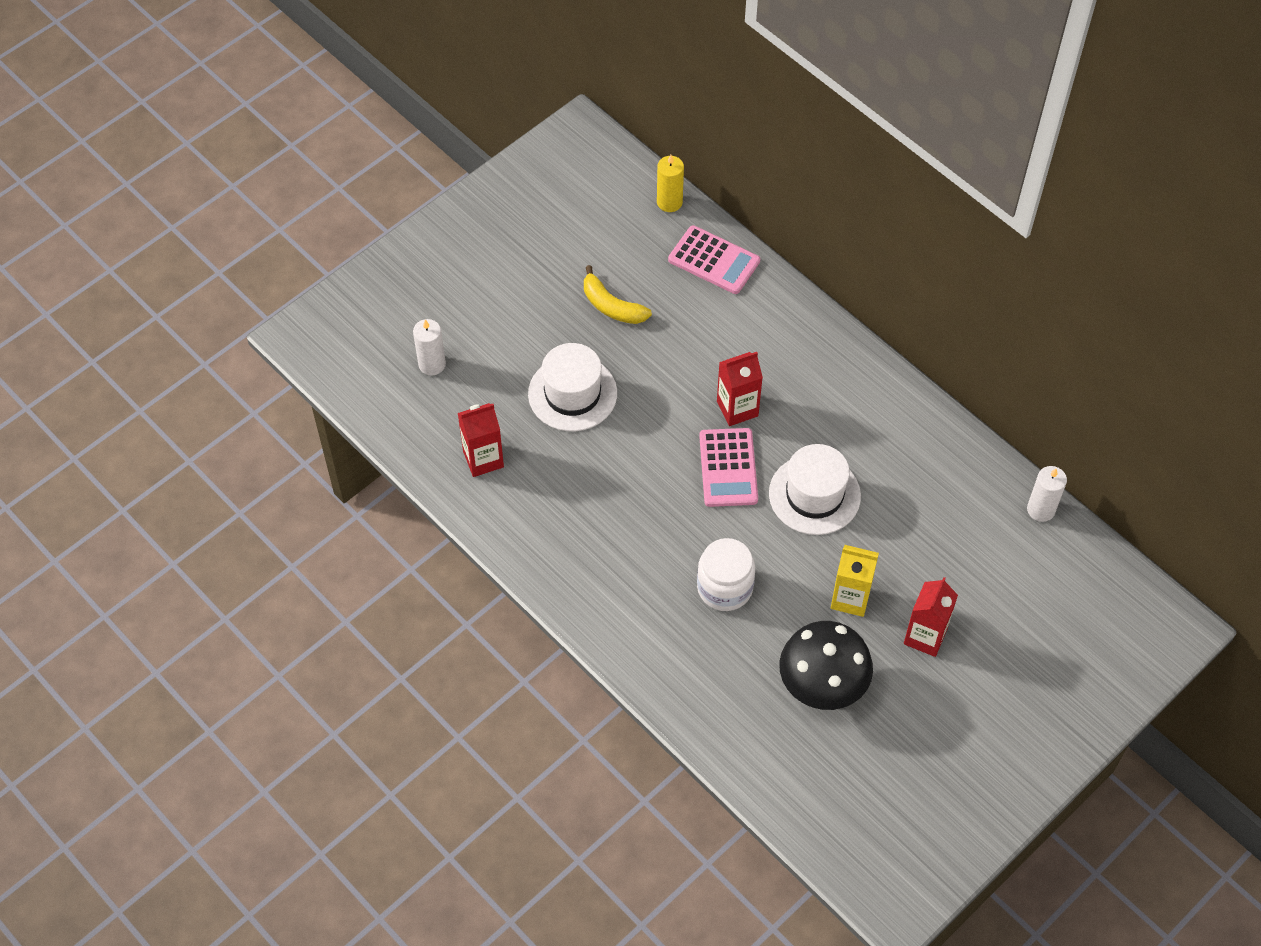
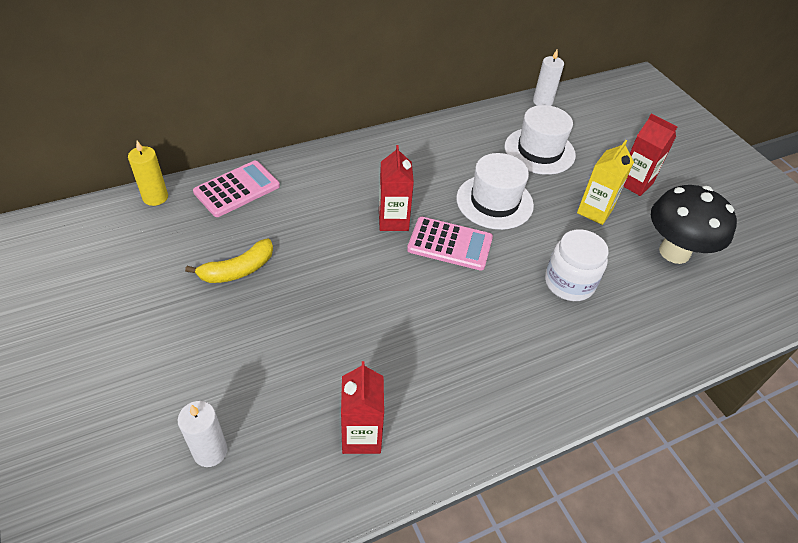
camera: 75 degrees left, 10 degrees down
(572, 393) = (319, 330): white hat -> white hat (539, 151)

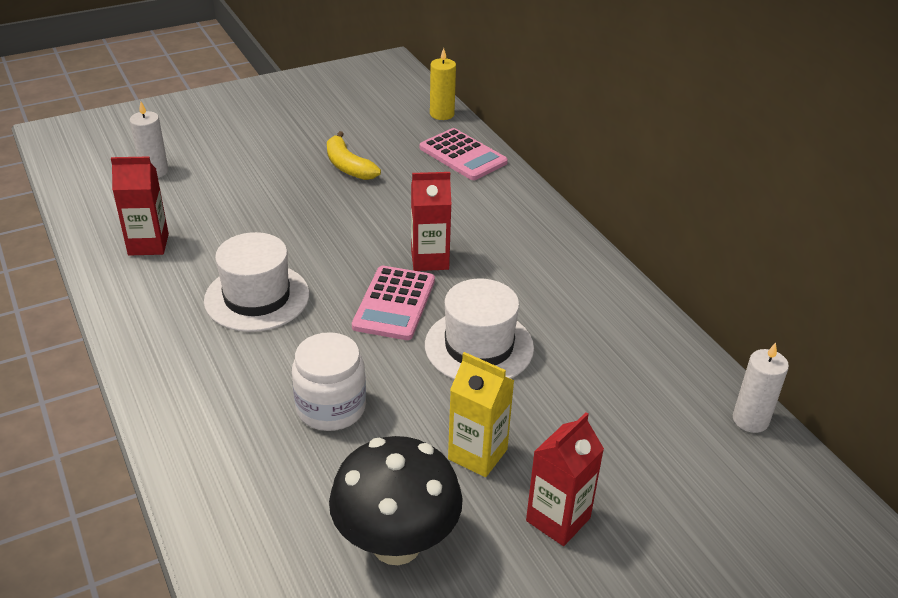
camera: 90 degrees right, 10 degrees down
(539, 151) = (608, 403): white hat -> white hat (257, 297)

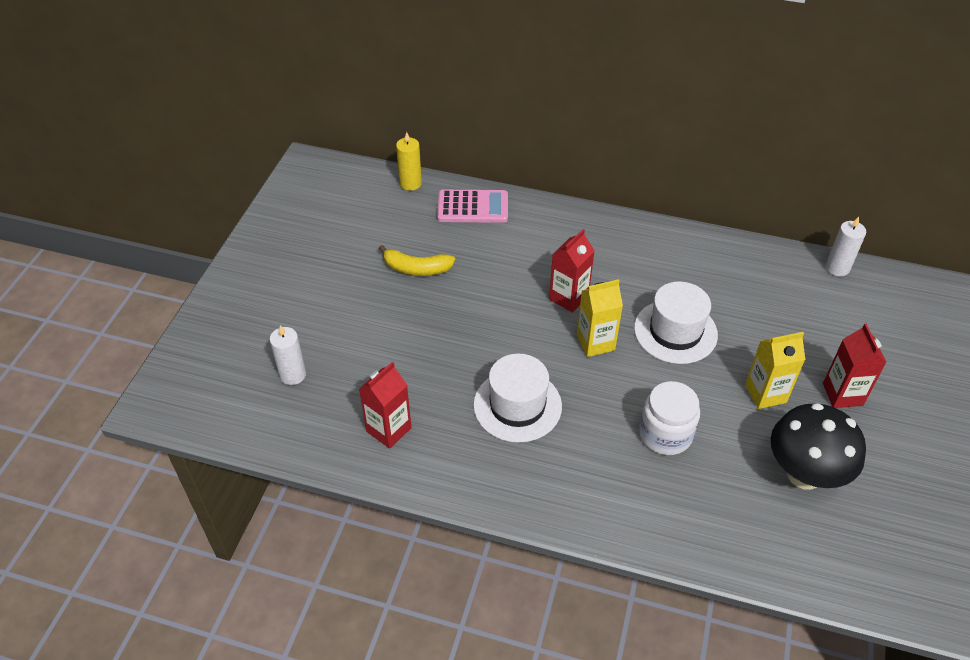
camera: 45 degrees left, 10 degrees up
(394, 303) = (595, 342): pink calculator -> yellow carton

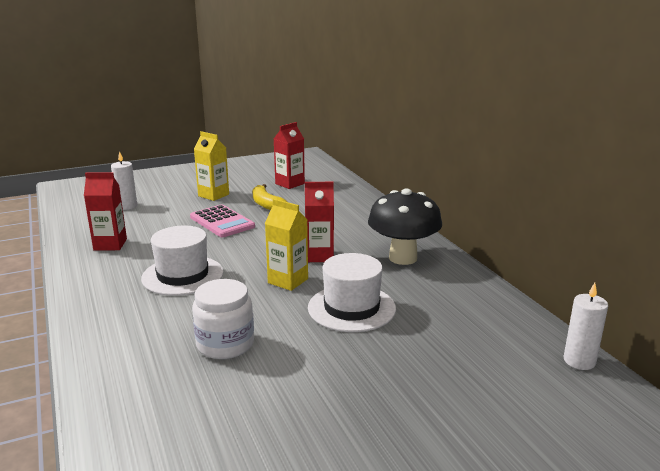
camera: 50 degrees right, 25 degrees down
(410, 183) = (339, 179): yellow candle -> none
(473, 207) = (352, 200): pink calculator -> pink calculator (222, 222)
(765, 394) = (342, 378): yellow carton -> yellow carton (213, 195)
(804, 474) = (262, 441): black mushroom -> black mushroom (403, 258)
(842, 394) = (408, 427): red carton -> red carton (290, 184)

